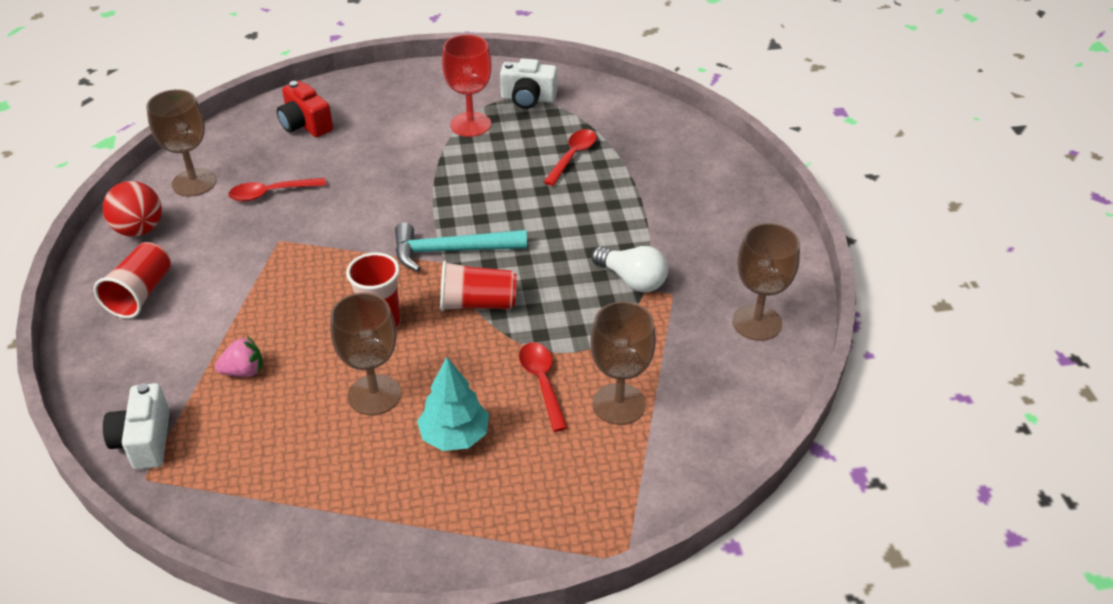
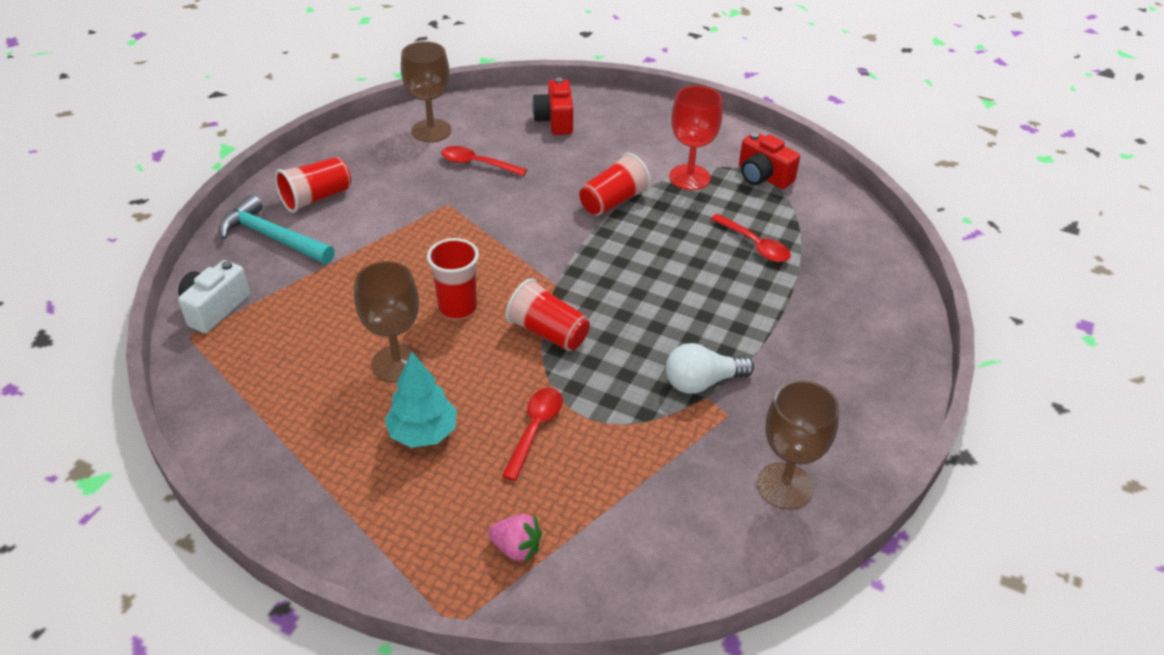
camera: 35 degrees right, 0 degrees up
(139, 229) = (361, 149): red ball -> none
(244, 371) = (326, 293): pink strawberry -> pink strawberry (516, 548)
(426, 172) = (613, 201): none -> red cup
(451, 251) = (570, 277): turquoise hammer -> turquoise hammer (273, 237)
(528, 99) = (763, 176): white camera -> red camera
(573, 156) = (755, 245): red spoon -> red spoon turned 75 degrees clockwise
(619, 404) = (581, 486): brown goblet -> none
(632, 280) = (702, 382): white light bulb -> white light bulb turned 90 degrees clockwise

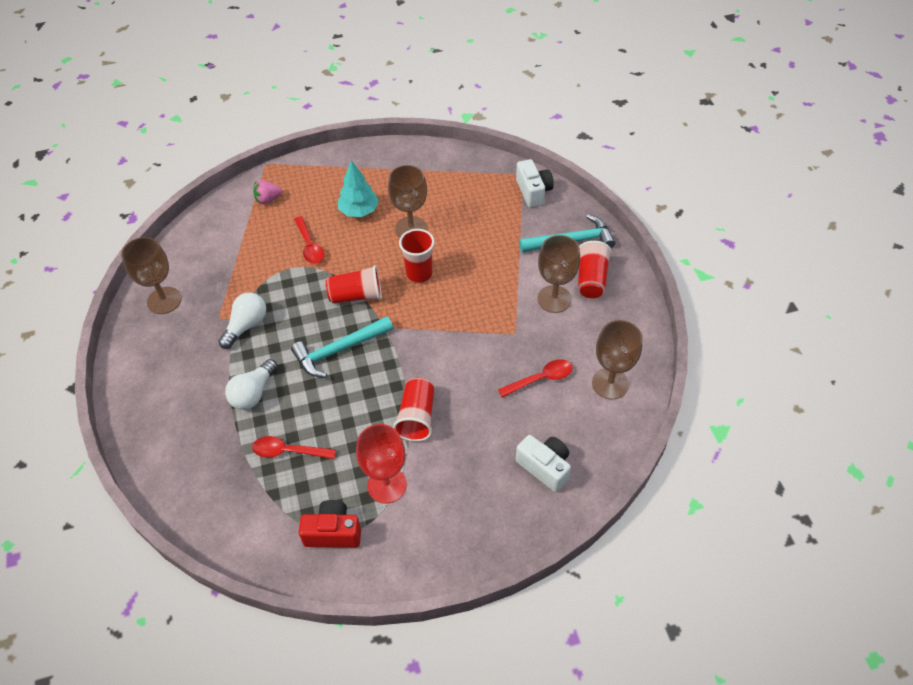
camera: 140 degrees right, 10 degrees up
(373, 205) = (554, 299): none -> brown goblet
(555, 120) = (544, 467): red camera -> white camera
(624, 293) = (339, 350): none -> turquoise hammer
(749, 310) = (253, 393): none -> white light bulb

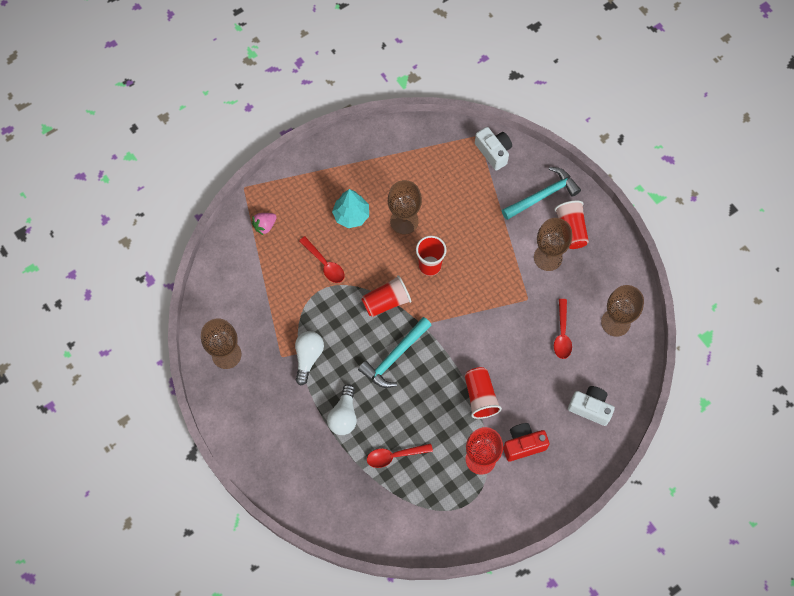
camera: 20 degrees left, 15 degrees up
(333, 532) = (457, 508): red camera -> red camera (523, 445)
(541, 379) = (562, 334): red spoon -> red spoon turned 135 degrees clockwise

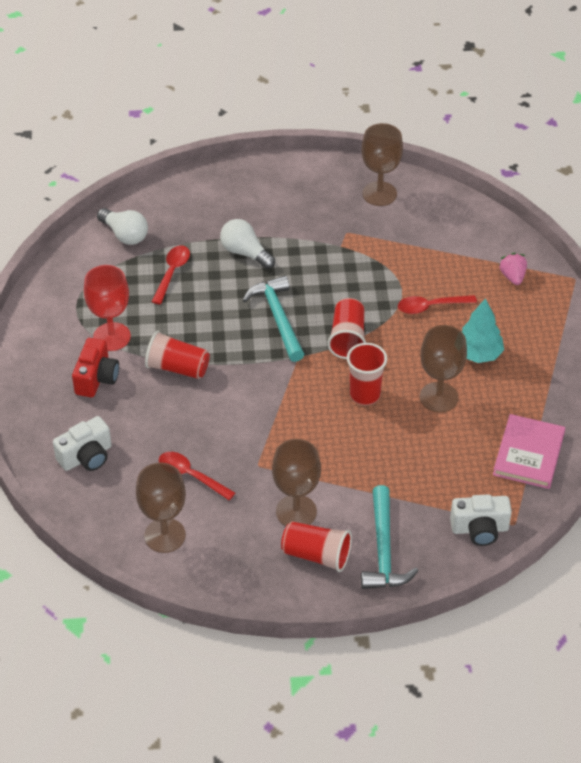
camera: 120 degrees right, 20 degrees down
(308, 357) = (330, 251): white light bulb -> white light bulb (125, 235)
(419, 150) = (528, 454): none -> pink book

